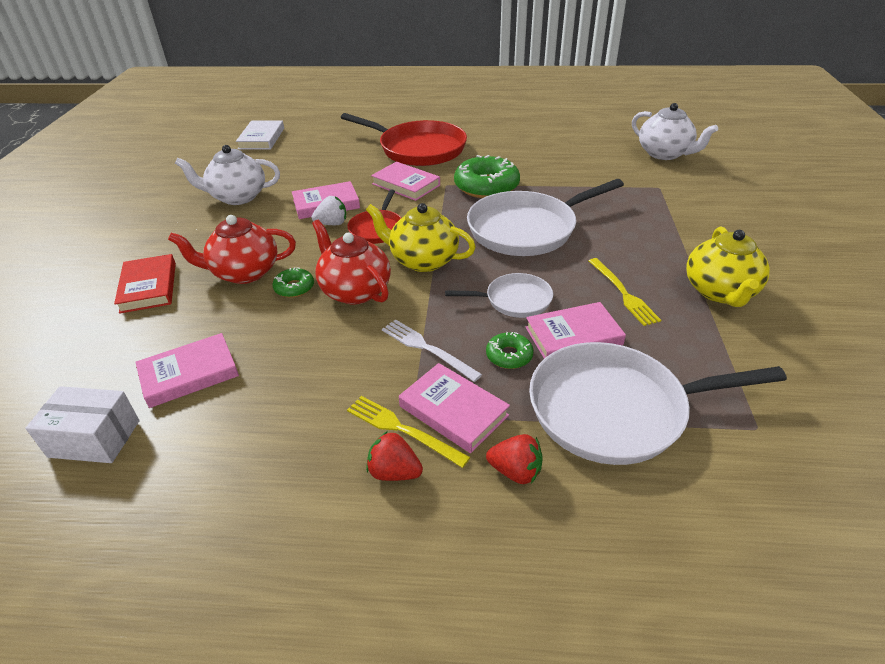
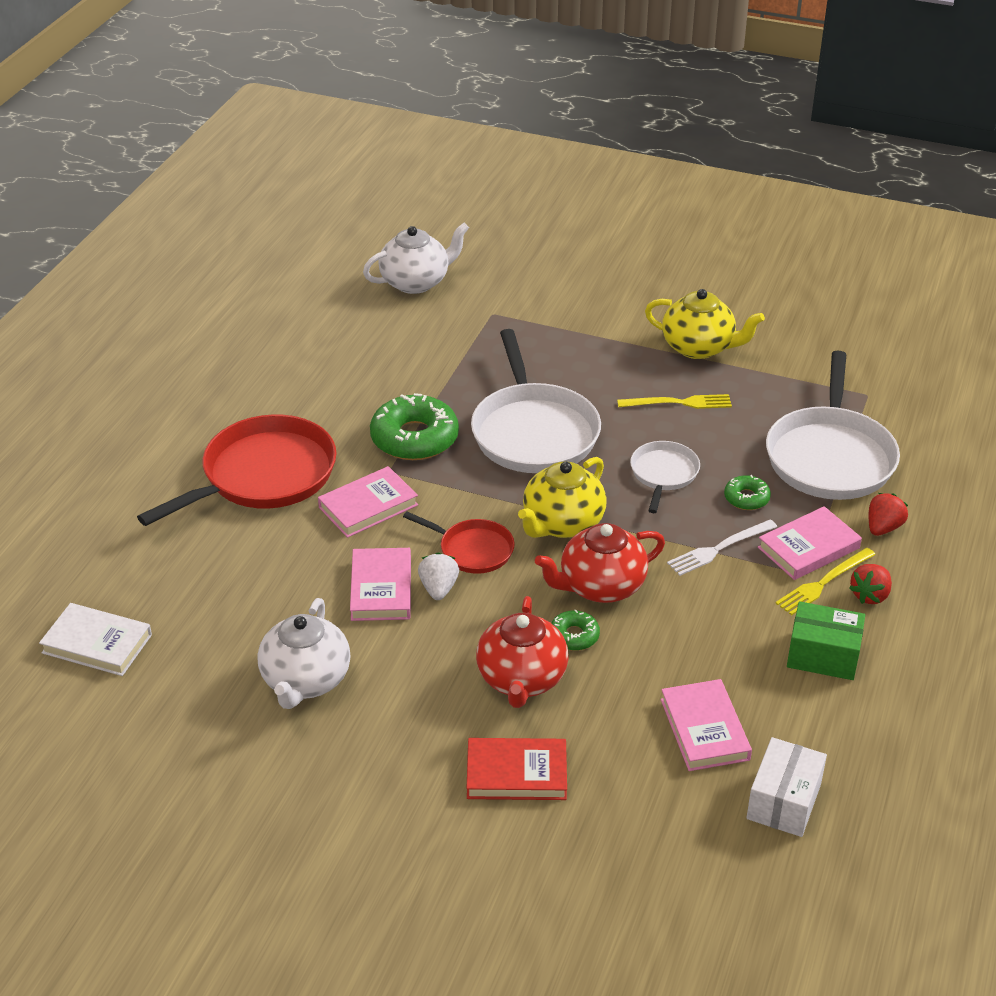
camera: 75 degrees left, 0 degrees up
(292, 443) = (823, 655): none -> green box
(573, 336) = (732, 452): pink book -> none

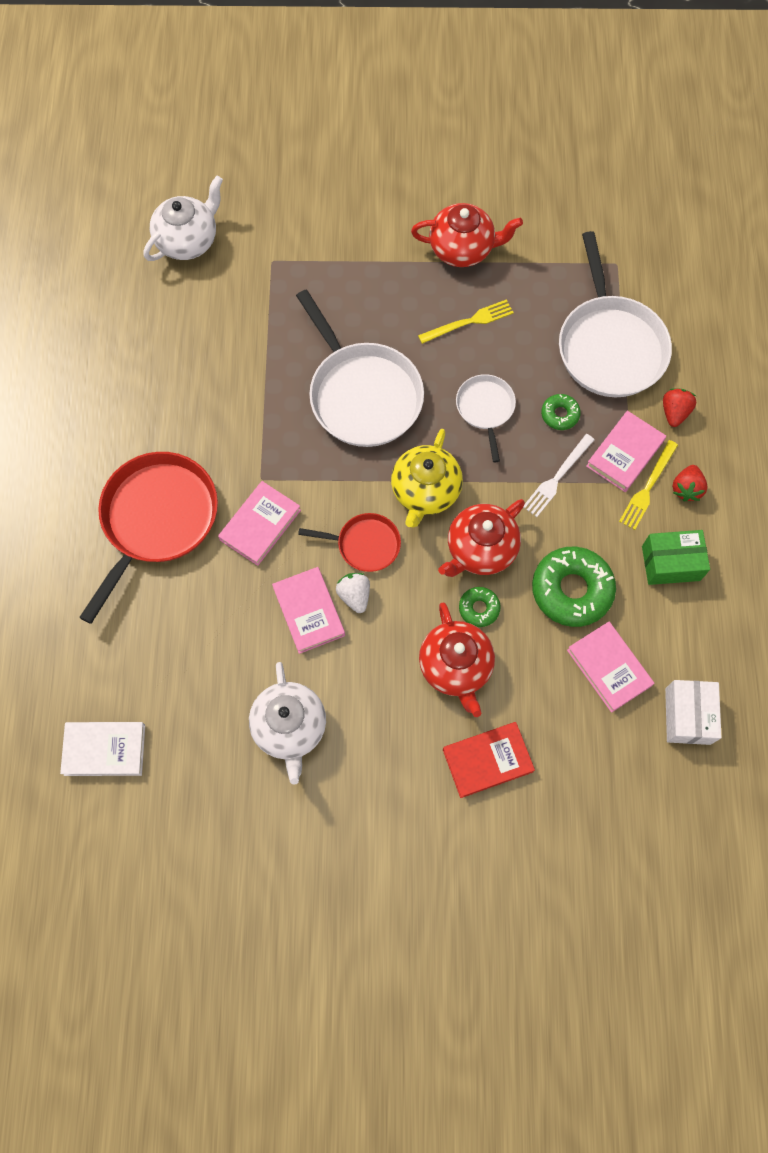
camera: 20 degrees left, 30 degrees up
(414, 438) = (266, 434): green donut -> green donut (571, 590)
(699, 347) = (462, 249): yellow teapot -> red teapot

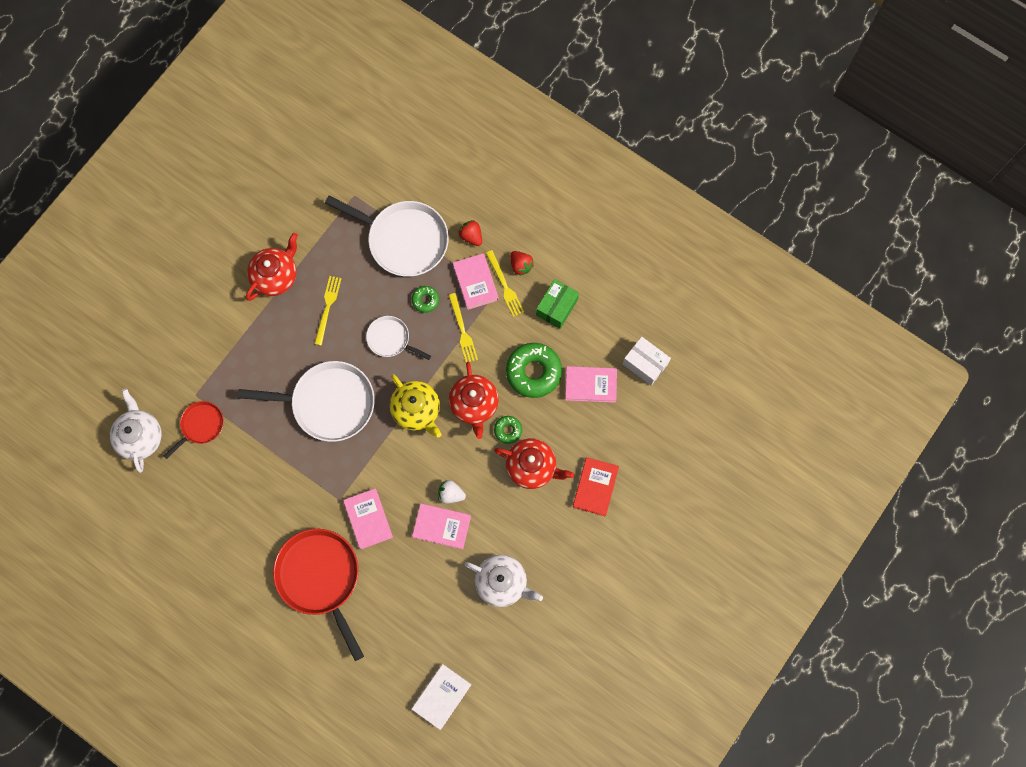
camera: 55 degrees left, 5 degrees up
(365, 544) = (424, 467): red pan -> red pan (201, 425)
(557, 477) = (462, 330): white fork -> yellow fork

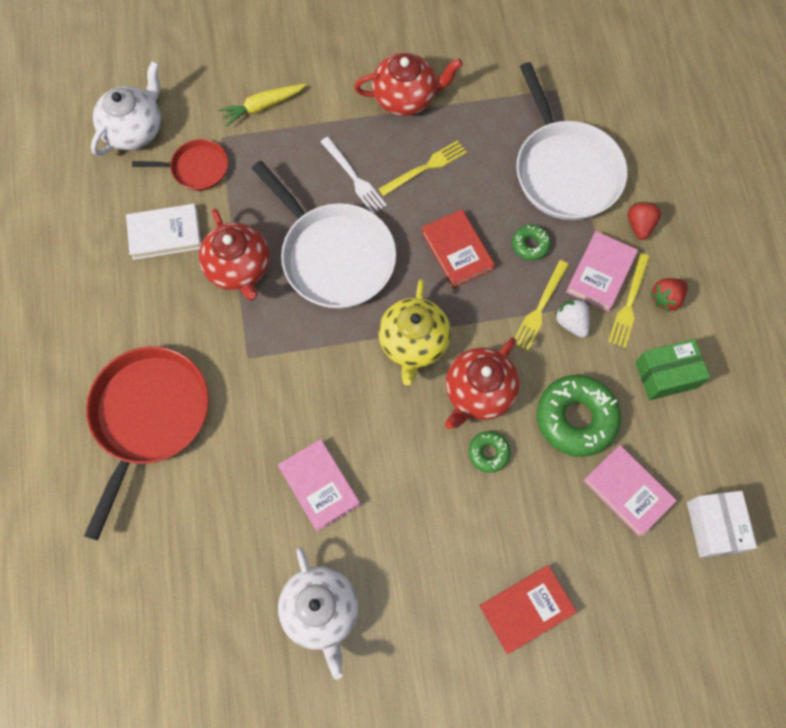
camera: 45 degrees right, 5 degrees down
(199, 355) = (263, 106): none -> yellow carrot
(294, 349) = (354, 177): none -> white fork
(368, 519) = (254, 404): pink book -> none
(390, 339) = (457, 251): white pan -> red book
(441, 696) = (133, 669): white book -> white book (165, 234)
(451, 494) = (362, 461): white strawberry -> white strawberry (571, 322)
(520, 265) = (666, 298): red strawberry -> red strawberry turned 45 degrees clockwise
(532, 467) = (477, 517): red teapot -> red teapot (239, 268)

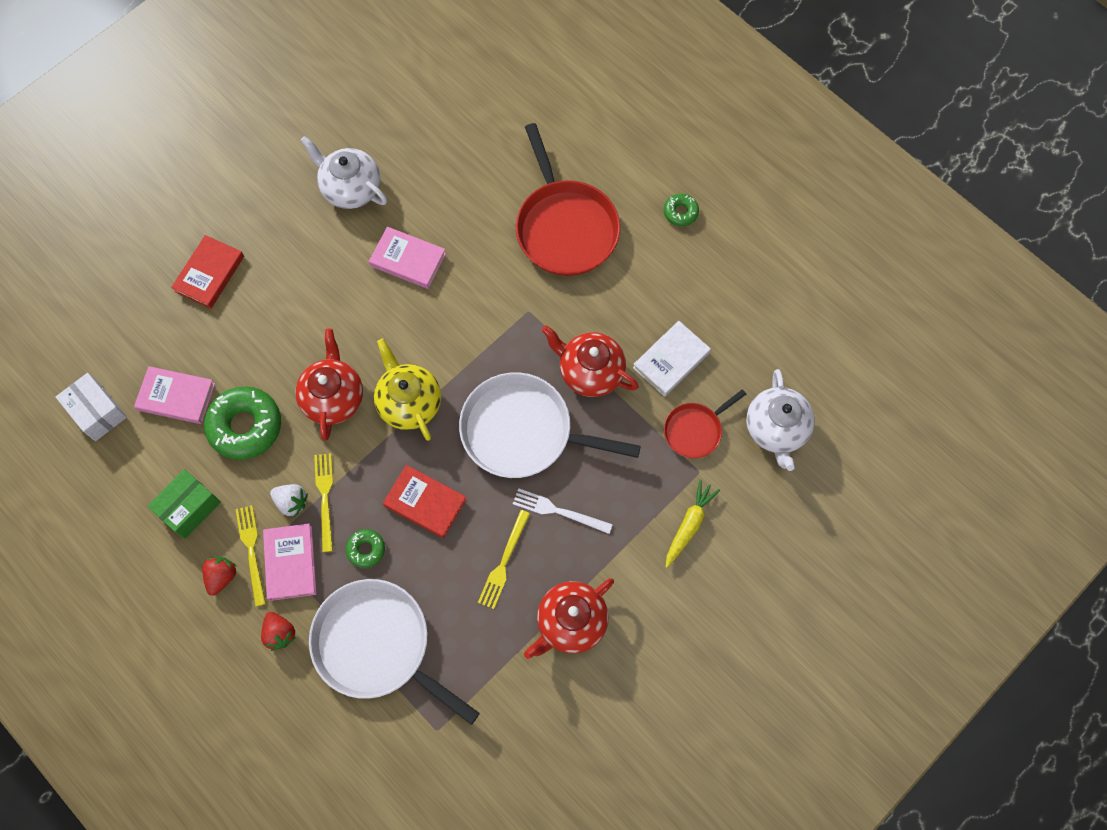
camera: 145 degrees right, 0 degrees up
(488, 453) = (298, 358): green donut -> green donut (680, 212)

